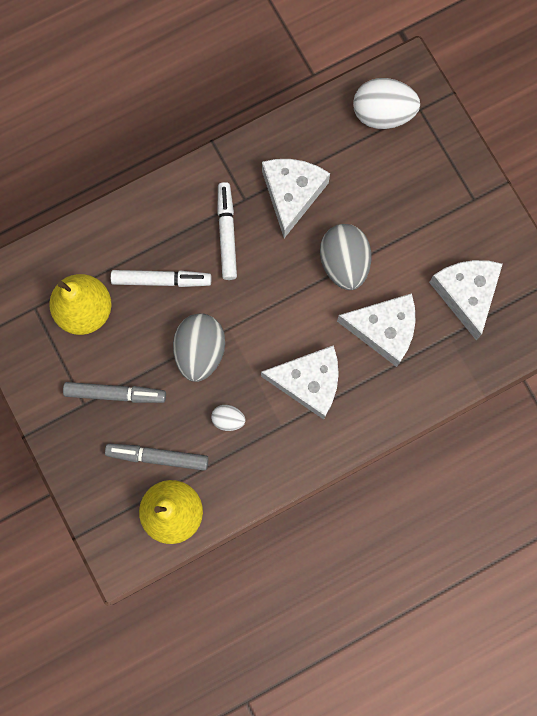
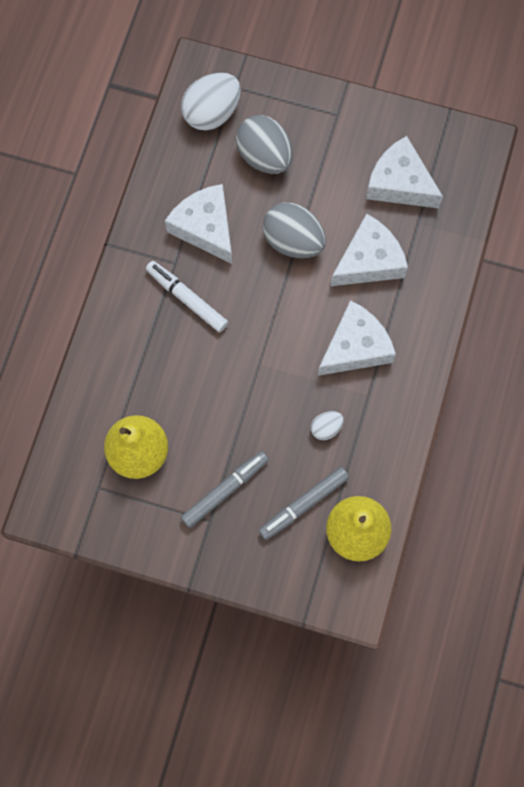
camera: 45 degrees left, 5 degrees down
(161, 280) = (173, 377): white marker -> none
(200, 351) = (255, 400): grey egg -> grey egg (264, 156)

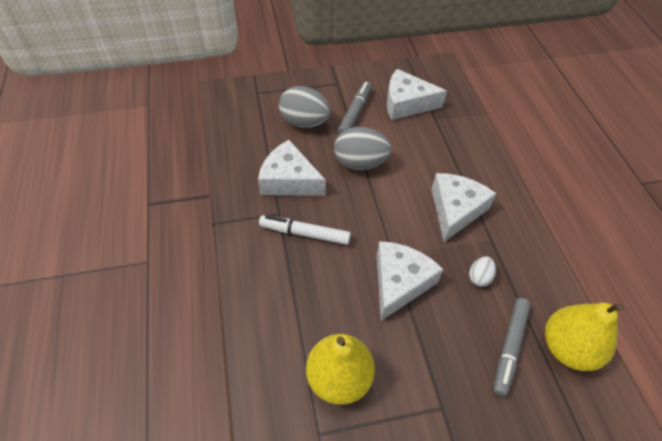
camera: 30 degrees left, 20 degrees down
(212, 113) = (250, 112): white egg -> none
(225, 490) = (437, 371): grey marker -> grey marker (355, 113)
(369, 261) = (422, 153): white cheese -> white cheese (399, 283)

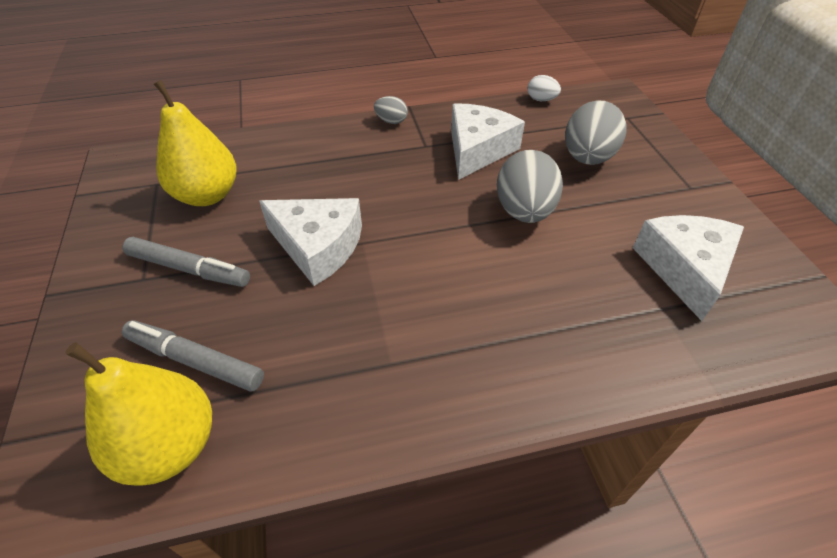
camera: 90 degrees right, 5 degrees down
(239, 236) = (391, 121): none -> grey egg
(304, 233) = (396, 165): white marker -> none
(355, 113) = (630, 206): grey marker -> grey marker (189, 269)
(455, 210) = (447, 319): white cheese -> none
(479, 277) = (317, 337): white egg -> white egg (541, 100)

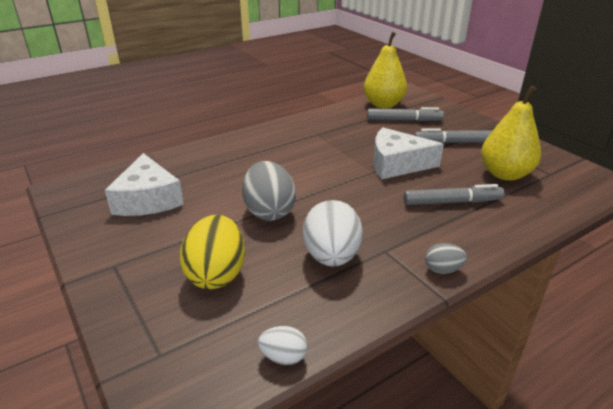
camera: 160 degrees right, 15 degrees down
(314, 175) = (452, 202): none -> grey marker
(478, 150) = (331, 256): white cheese -> white egg
(587, 158) = (216, 274): grey egg -> yellow egg

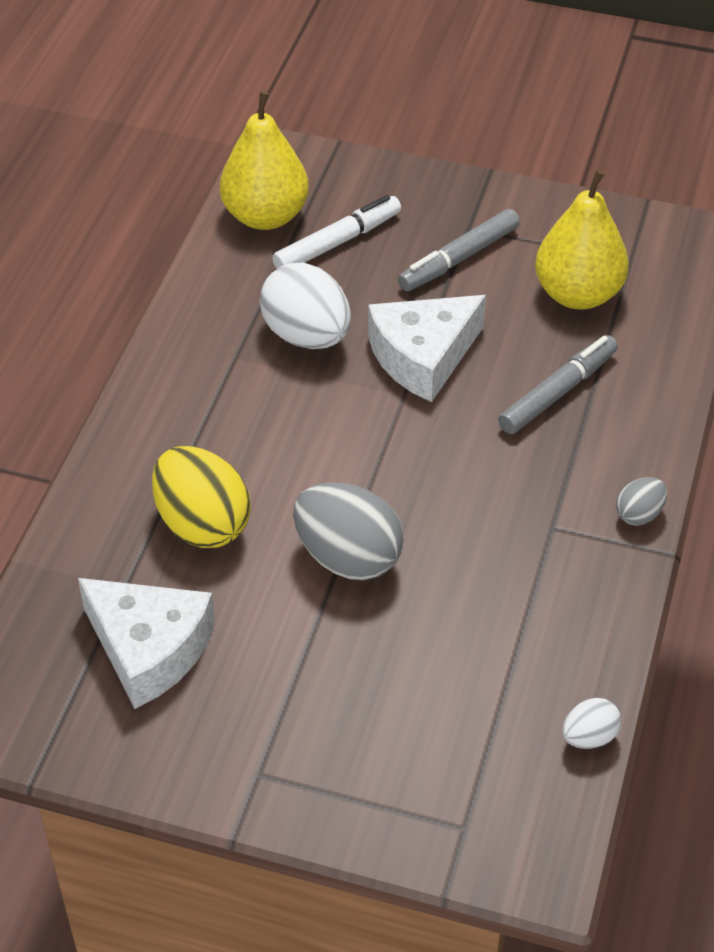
camera: 40 degrees left, 15 degrees up
(216, 274) = (401, 695): yellow egg -> yellow egg (202, 524)
(331, 256) = (503, 578): white egg -> white egg (307, 336)
(404, 120) = (337, 242): grey marker -> white marker

